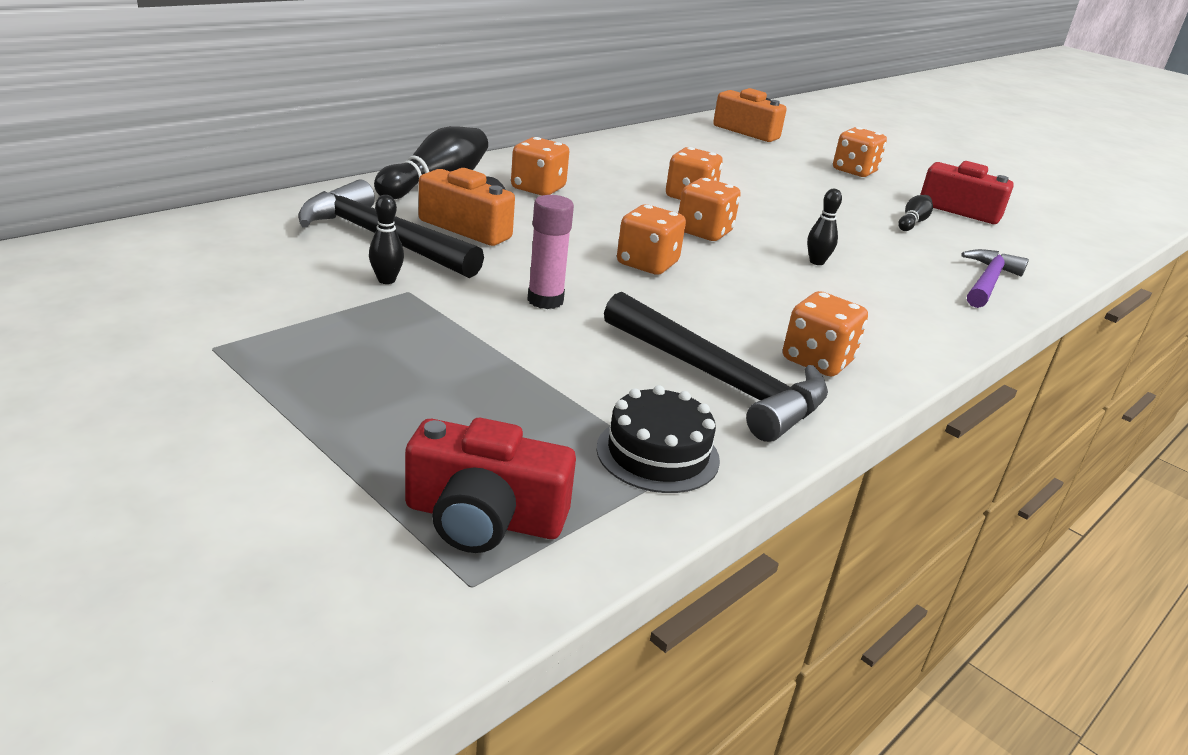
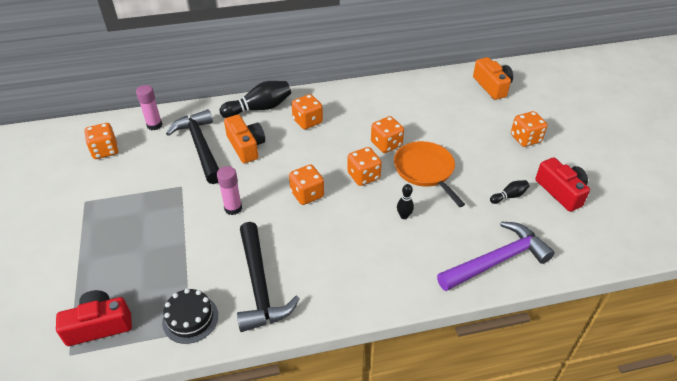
camera: 35 degrees right, 15 degrees up
(249, 225) = (154, 125): none -> pink glue stick
(386, 280) = (178, 176): black bowling pin -> none
(484, 518) = (99, 325): red camera -> red camera turned 120 degrees clockwise
(779, 215) = (425, 170): none -> orange pan
(817, 361) = (321, 289): orange dice -> orange dice (105, 150)
(988, 282) = (497, 261): purple hammer -> purple hammer, size x1.52

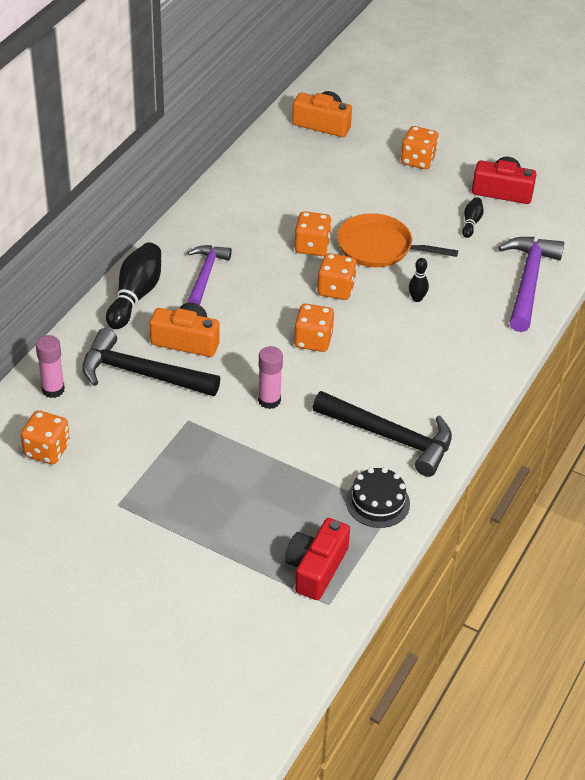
camera: 50 degrees left, 0 degrees up
(307, 121) = (205, 275): orange dice -> purple hammer

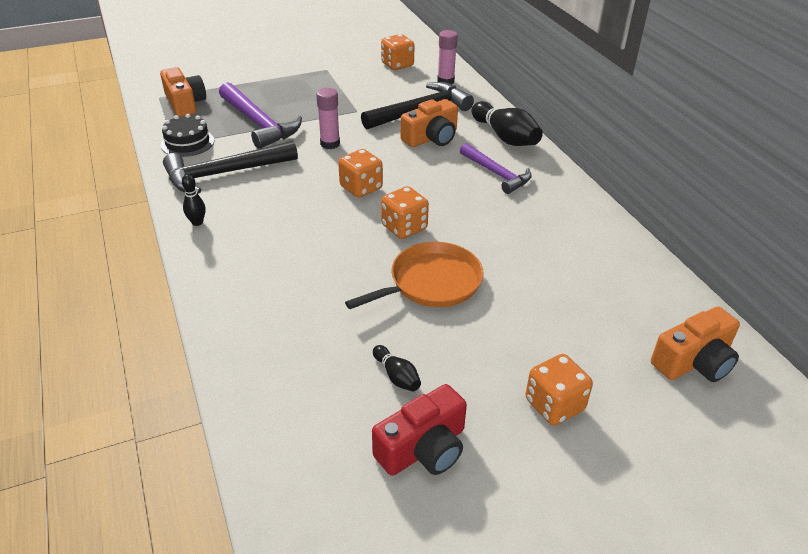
camera: 130 degrees right, 5 degrees down
(312, 246) = (476, 243): orange dice -> none
(316, 568) = (185, 103): red camera -> orange camera
(417, 298) = (336, 266): black bowling pin -> black bowling pin (197, 222)
(528, 282) = (262, 358): purple hammer -> purple hammer (258, 123)

